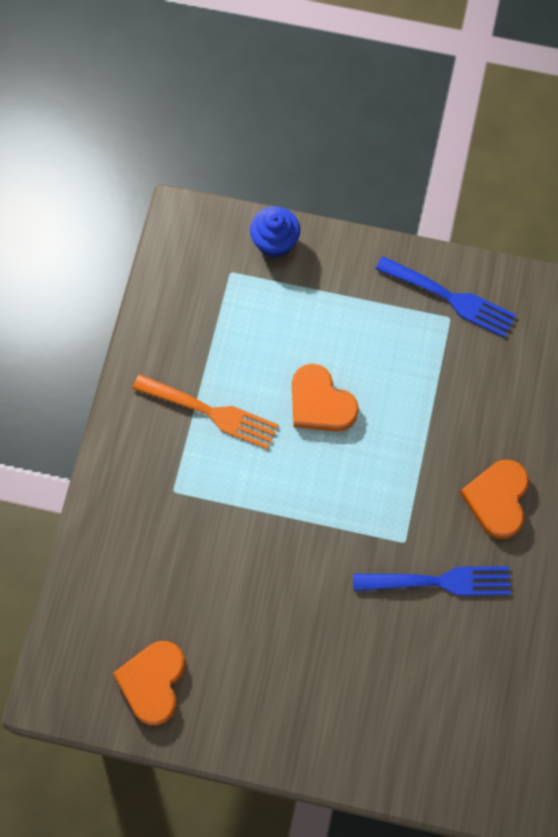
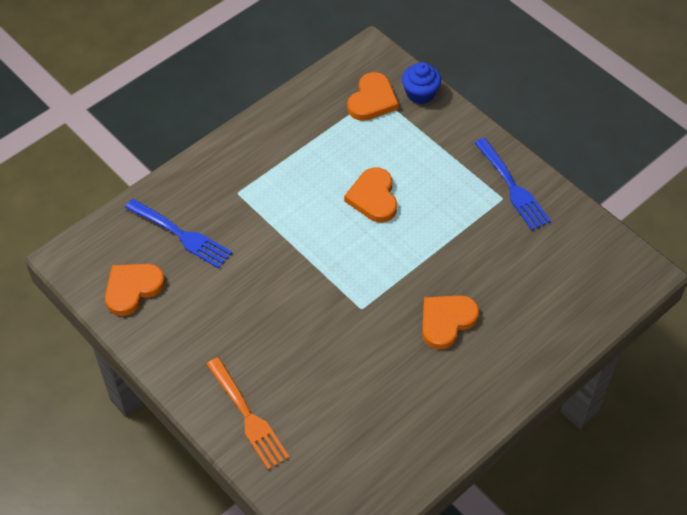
camera: 35 degrees right, 15 degrees down
(211, 412) = (298, 163): orange fork -> orange fork (248, 416)
(230, 282) = (372, 100): none -> orange heart
(439, 582) = (365, 345): blue fork -> blue fork (181, 235)

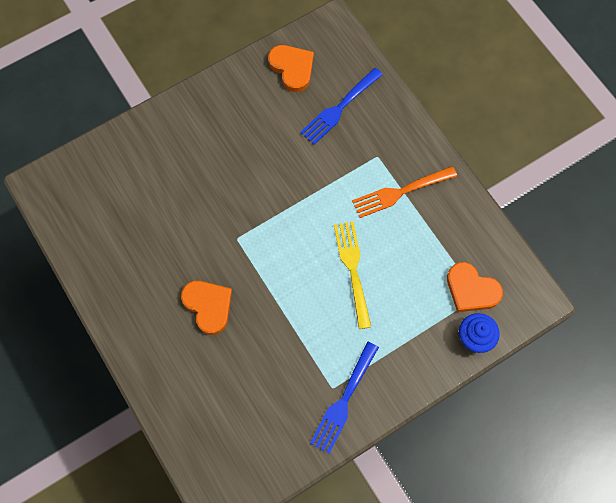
camera: 100 degrees right, 15 degrees up
(248, 416) = (157, 138): orange fork -> orange fork (400, 192)
(373, 197) = (353, 269): orange heart -> yellow fork
(512, 187) = (343, 401): blue fork -> blue fork turned 45 degrees counterclockwise

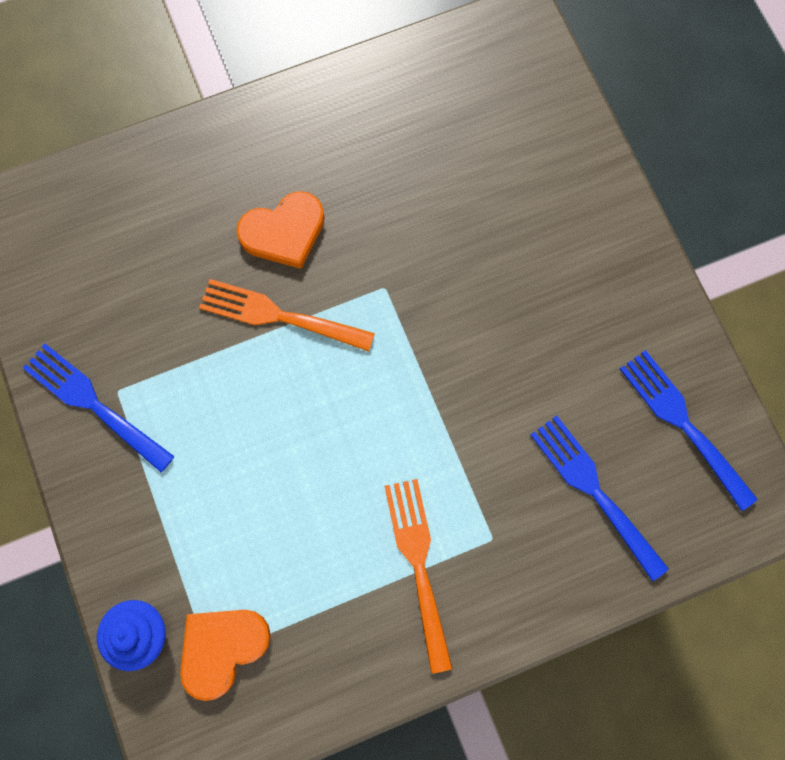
camera: 100 degrees right, 5 degrees up
(265, 297) = (279, 316): none -> orange fork
(292, 68) = (683, 423): orange heart -> blue fork
(353, 269) = (297, 457): yellow fork -> none

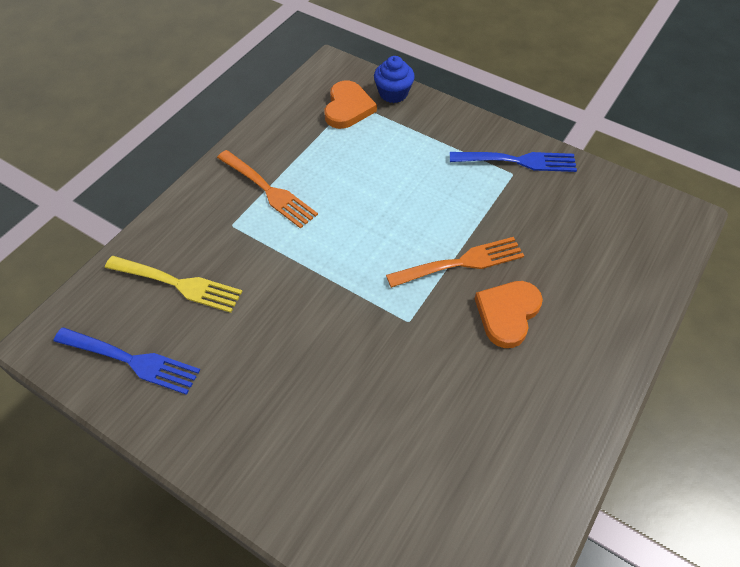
camera: 145 degrees right, 20 degrees down
(594, 491) = (178, 284): blue fork -> yellow fork

